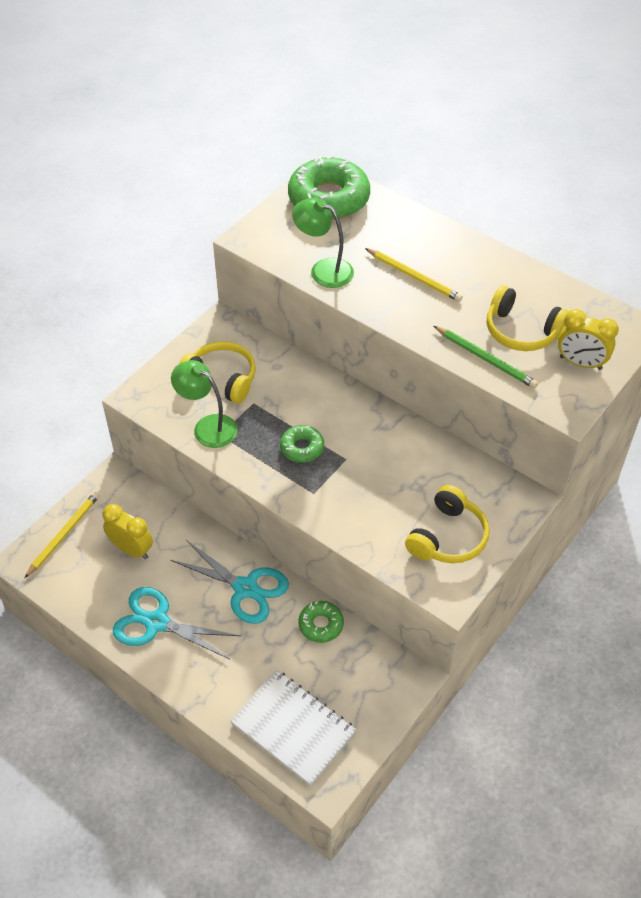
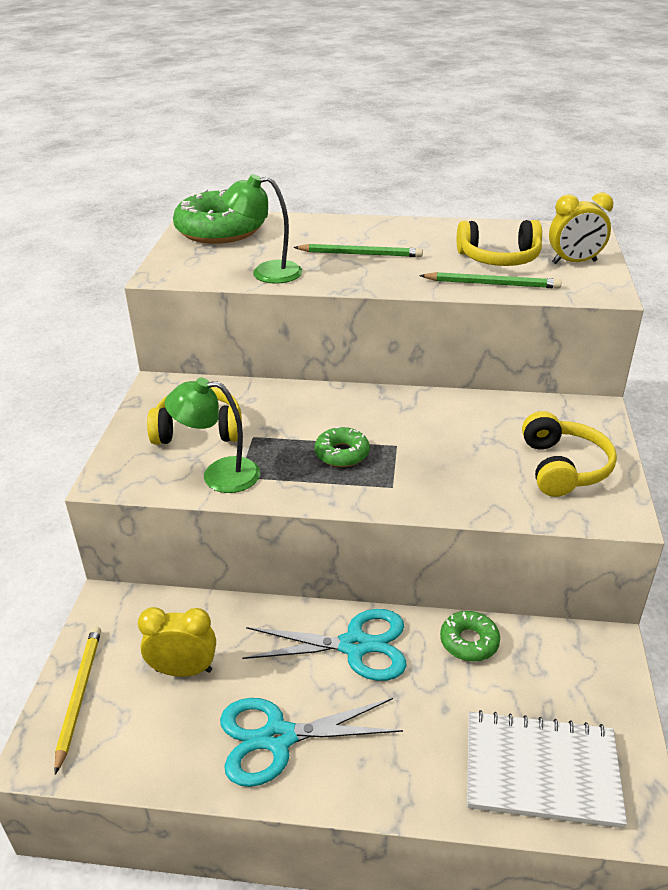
camera: 30 degrees left, 15 degrees down
(414, 276) = (360, 254): yellow pencil -> green pencil

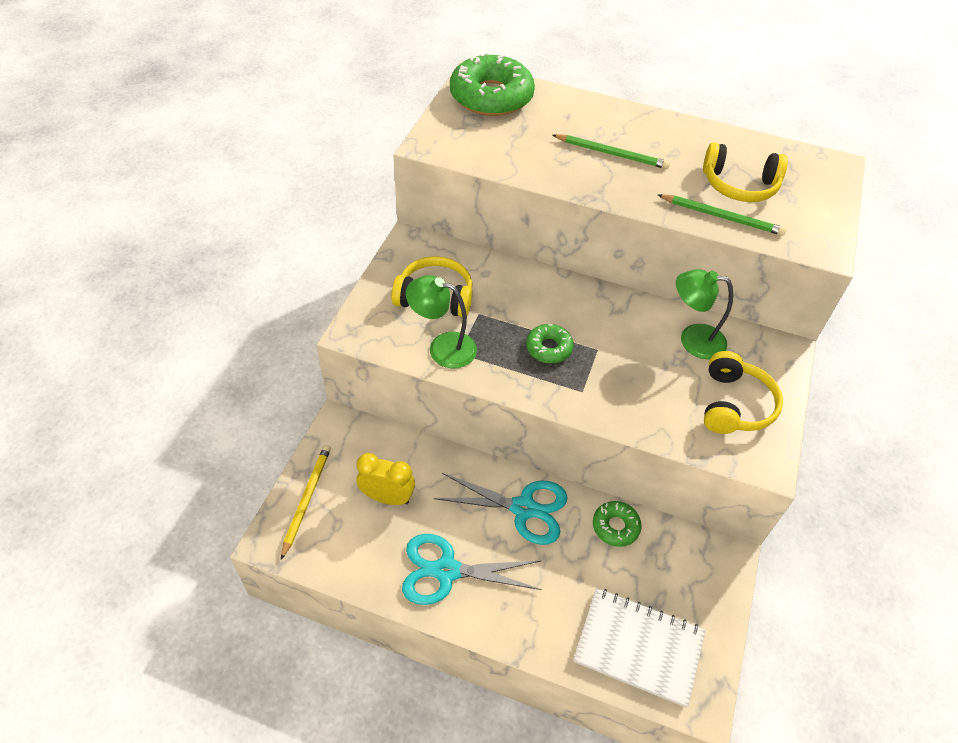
camera: 10 degrees right, 15 degrees up
(266, 273) = (520, 162): green lamp -> green lamp (692, 339)
(574, 262) = (809, 204): yellow clock -> none

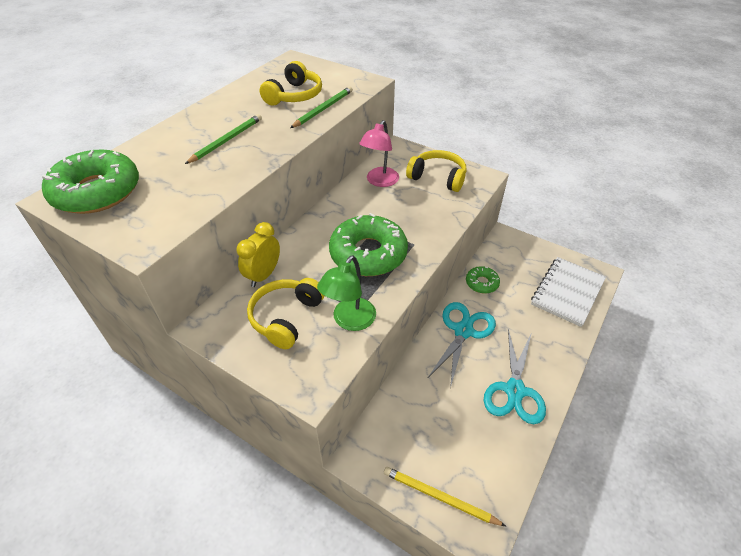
camera: 75 degrees left, 5 degrees down
(387, 497) = (444, 425): yellow clock -> yellow clock (263, 275)
(549, 348) = (368, 254): green donut -> green donut, size x2.02
(692, 339) = (379, 181): green lamp -> pink lamp

